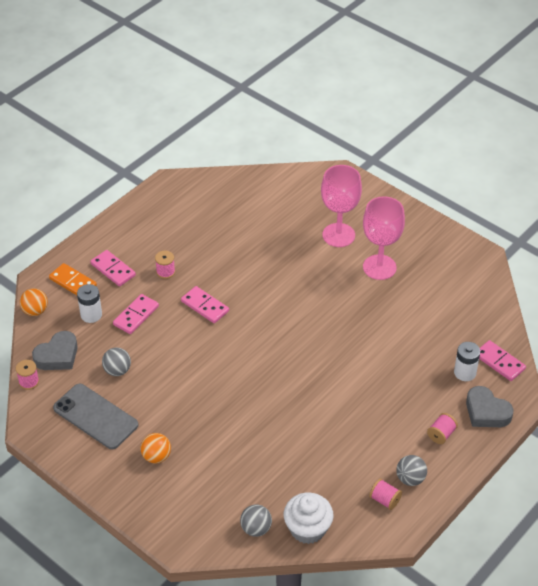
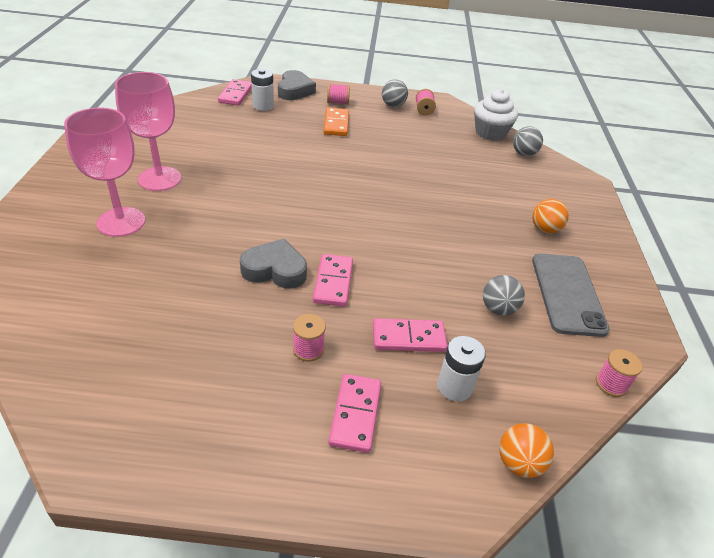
camera: 130 degrees left, 5 degrees down
(57, 356) = (547, 380): grey heart -> grey heart (275, 270)
(73, 282) = (424, 452): orange domino -> orange domino (336, 124)

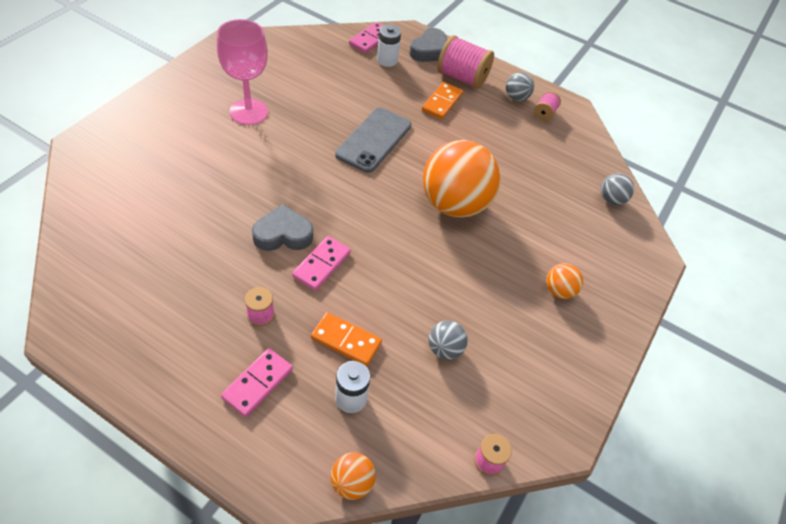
camera: 25 degrees right, 10 degrees up
(121, 222) = (195, 144): pink goblet -> none
(275, 270) = (283, 234): grey heart -> grey heart turned 45 degrees counterclockwise
(338, 102) = (462, 77): pink spool -> pink spool, size x1.96
(408, 337) = (346, 340): pink domino -> orange domino
(410, 194) = (454, 204): none -> orange ball
(490, 133) = (595, 163): white cupcake -> none
(567, 294) = (523, 363): grey phone -> grey phone (374, 140)

